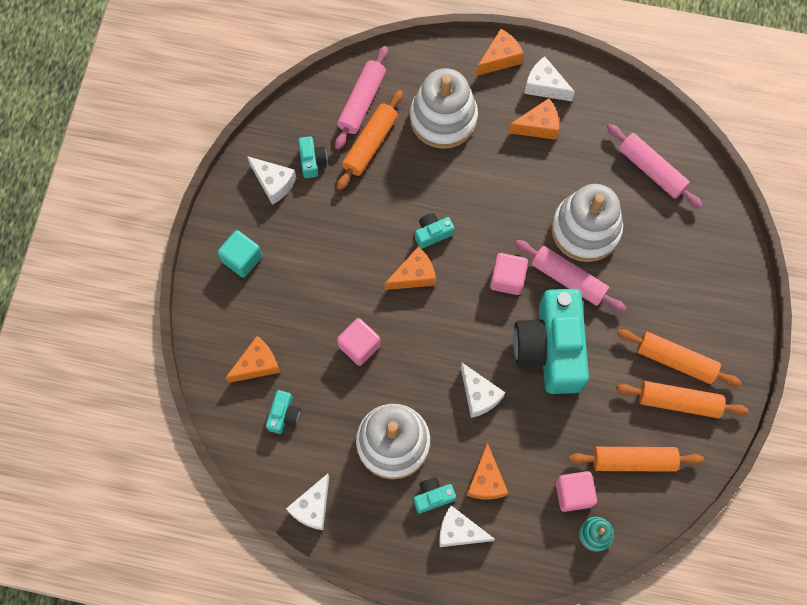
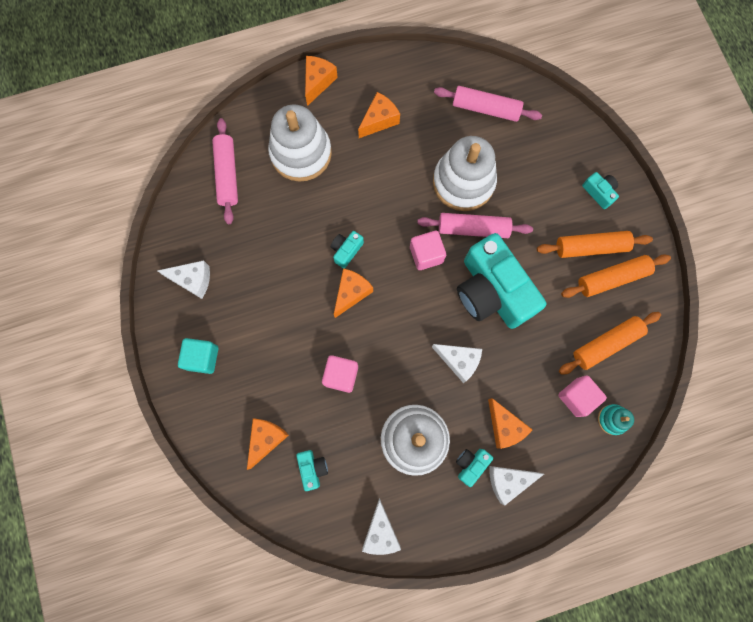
camera: 30 degrees left, 5 degrees up
(312, 161) = (214, 244): turquoise camera -> turquoise camera (599, 192)
(370, 144) = (254, 205): orange rolling pin -> none
(544, 86) = (366, 86): white cheese -> none

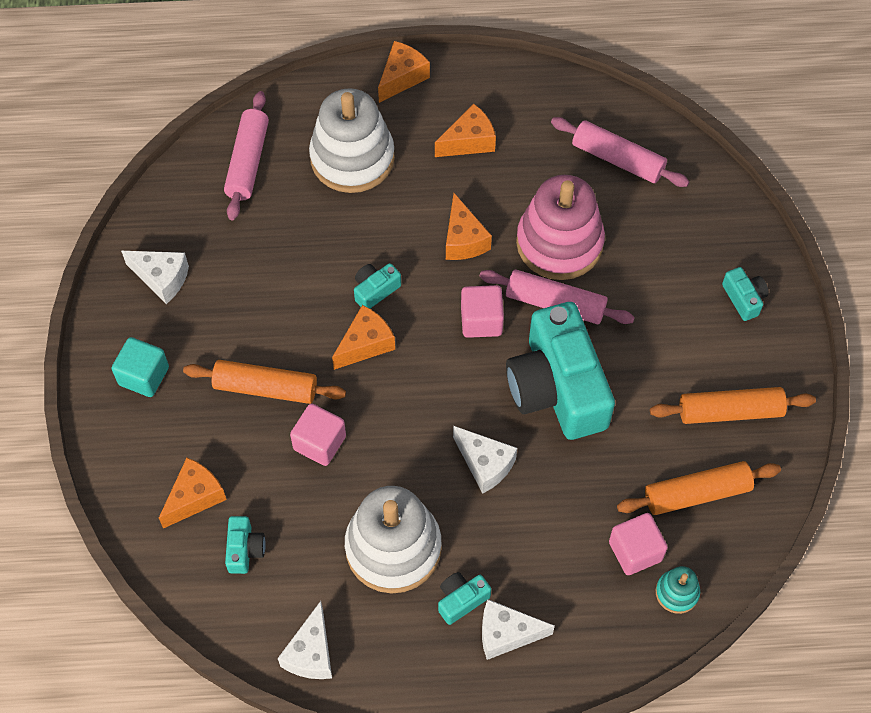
camera: 15 degrees right, 15 degrees down
(463, 182) = (559, 243): white stacking toy -> pink stacking toy
(504, 426) = (522, 563): orange cheese -> orange cheese (463, 239)
(590, 247) = (711, 365): orange rolling pin -> orange rolling pin (265, 388)

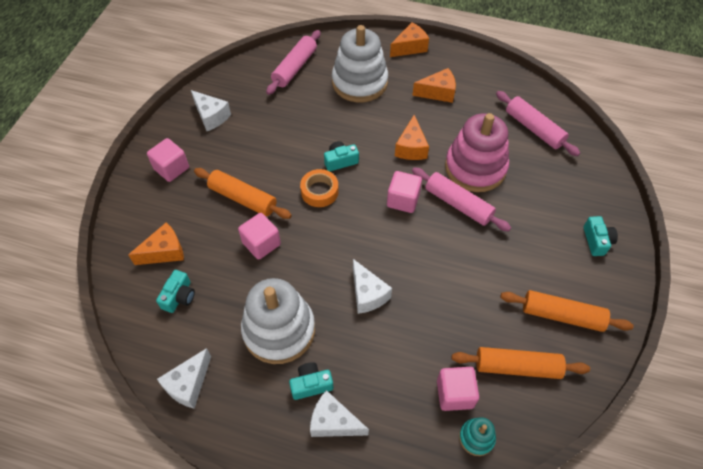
camera: 20 degrees right, 5 degrees down
(144, 376) = (171, 168): turquoise cube -> pink cube
(365, 344) = (319, 191): orange cheese -> orange tape
(557, 388) = (439, 259): turquoise camera -> none

